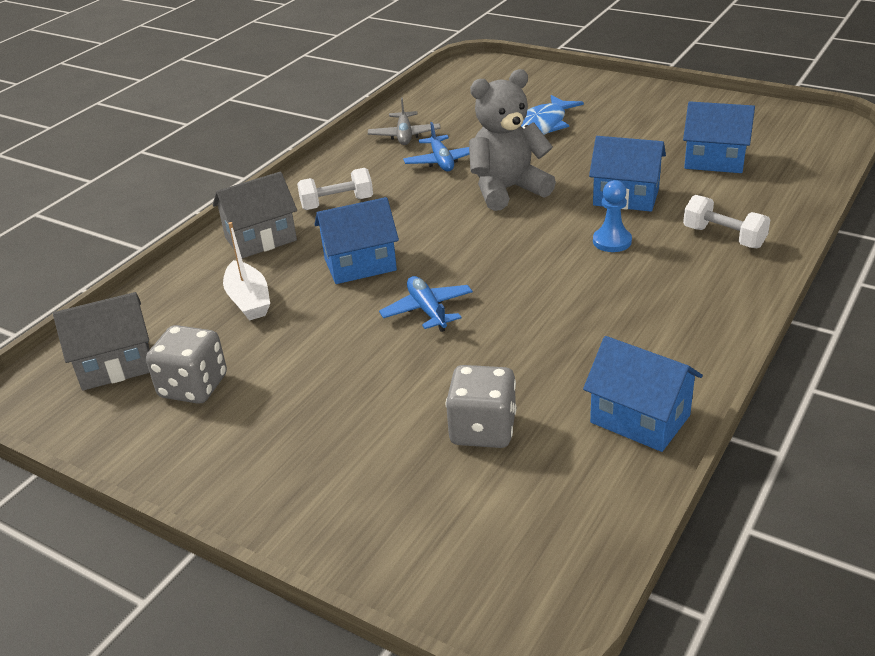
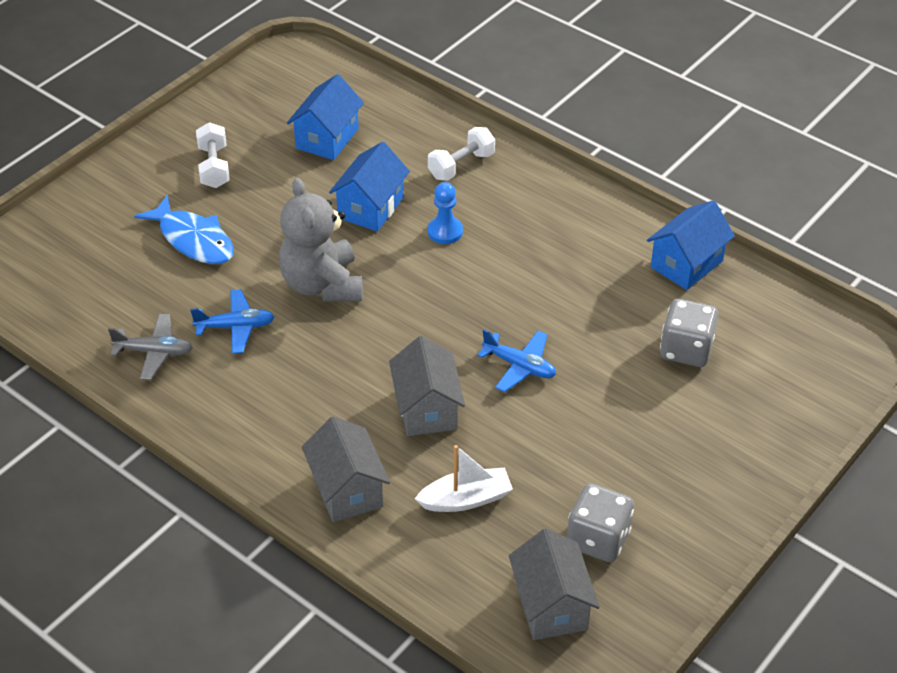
camera: 85 degrees left, 10 degrees up
(337, 203) = (294, 421): white dumbbell -> white dumbbell (214, 167)
(360, 265) = (427, 409): blue house -> grey house
(427, 310) = (519, 366): blue plane -> blue plane turned 135 degrees counterclockwise

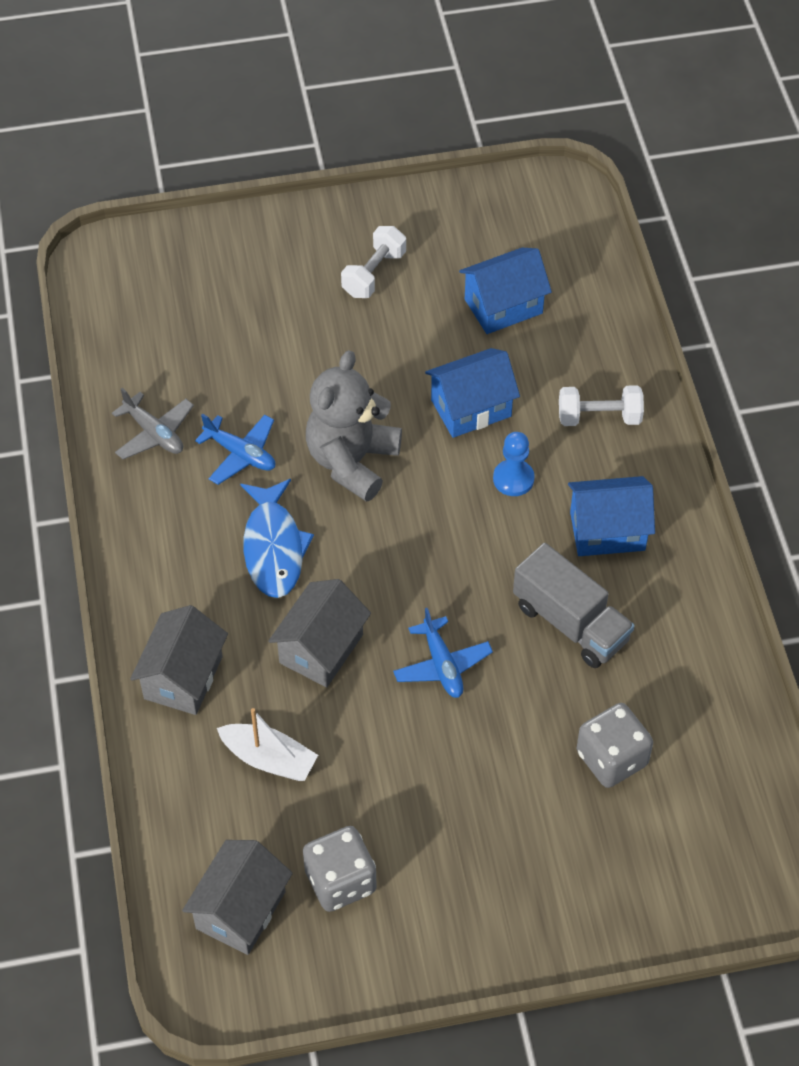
camera: 40 degrees right, 10 degrees up
(193, 240) = (287, 340): blue fish -> blue fish (273, 547)
(574, 290) = (570, 623): none -> grey truck
(687, 264) = (708, 670): blue house -> blue house (607, 531)

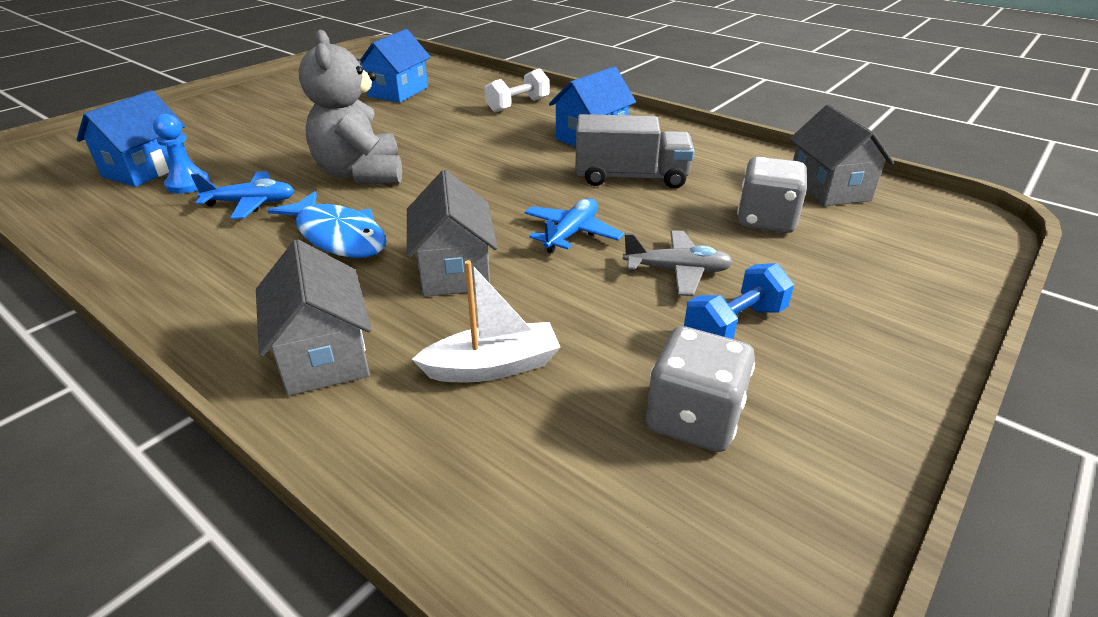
camera: 40 degrees left, 20 degrees down
(154, 433) = (145, 222): grey plane -> grey plane (677, 271)
(240, 910) = (626, 525): grey house -> grey house (829, 188)
(374, 274) = (287, 106): white dumbbell -> none
(442, 665) = (571, 233): blue plane -> blue plane turned 90 degrees counterclockwise
(448, 837) = (734, 325): none -> blue dumbbell
(471, 408) = (426, 127): blue house -> blue house (146, 169)
(513, 479) = (497, 141): blue pawn -> blue pawn (188, 184)

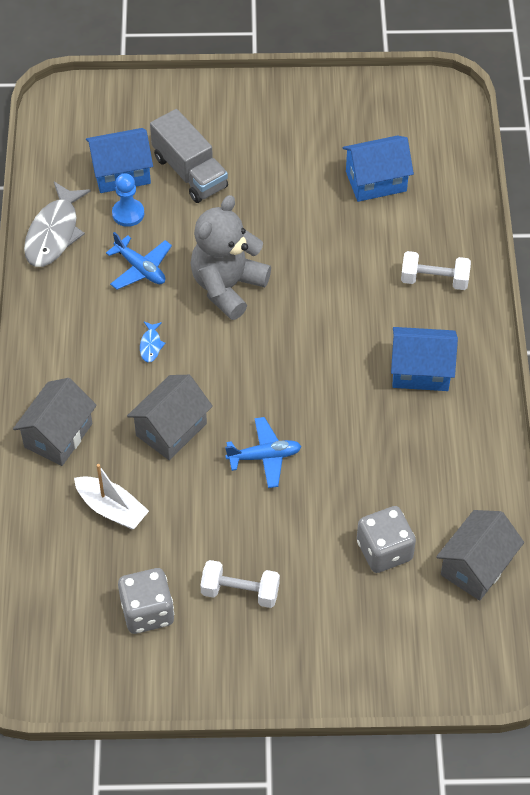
camera: 50 degrees right, 20 degrees up
(105, 229) = (54, 233): none -> grey fish
(338, 236) = (151, 345): blue fish -> blue fish, size x0.44
(631, 177) = (375, 439): grey truck -> grey truck (190, 172)
(677, 271) = (272, 536): grey plane -> none
(734, 325) = (240, 592): blue dumbbell -> white dumbbell

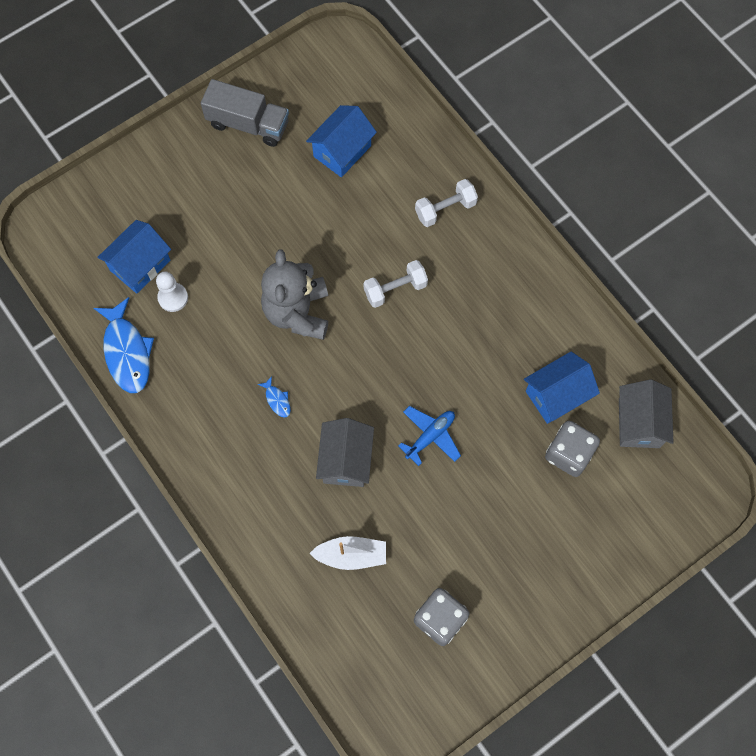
camera: 35 degrees left, 15 degrees up
(54, 233) = (127, 352): grey fish -> blue fish
(58, 435) = (264, 523): grey house -> none
(128, 214) = (173, 298): blue pawn -> white pawn
(140, 268) = (219, 339): blue plane -> none
(190, 172) = (194, 231): grey truck -> grey truck (248, 124)
(240, 592) = (493, 556): white dumbbell -> white dumbbell (395, 289)
(420, 371) = (490, 292): blue house -> blue house (557, 395)

